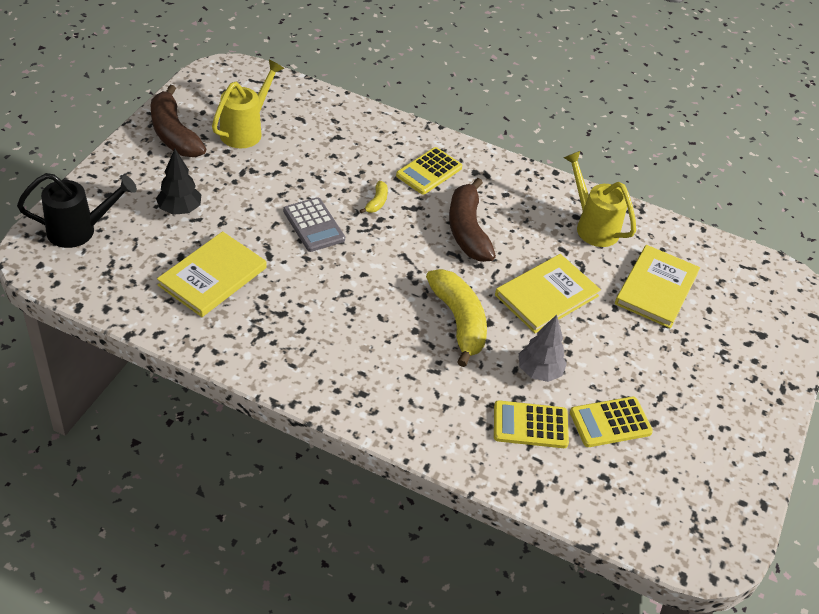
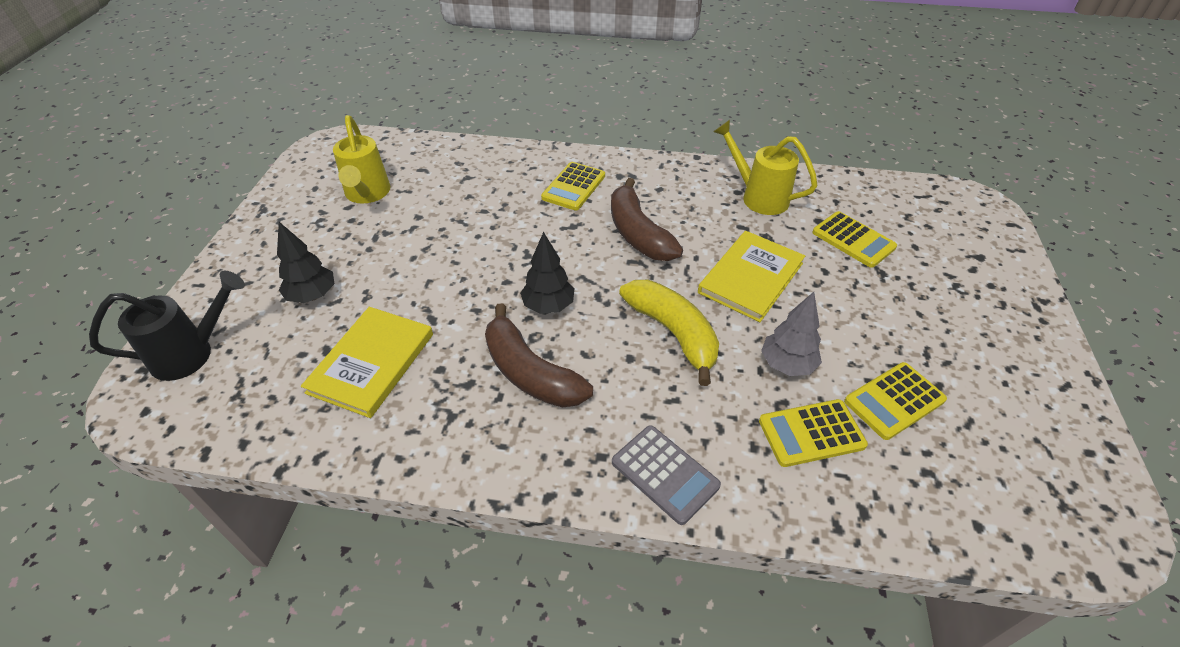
camera: 10 degrees left, 0 degrees up
(173, 134) = (287, 217): brown banana -> brown banana (530, 372)
(246, 130) = (367, 194): yellow watering can -> yellow watering can turned 150 degrees clockwise
(314, 225) = (472, 272): grey calculator -> grey calculator (665, 474)
(366, 271) = (548, 306): none -> black tree
(376, 202) = (532, 230): yellow banana -> none
(656, 288) = (853, 240): yellow book -> yellow calculator

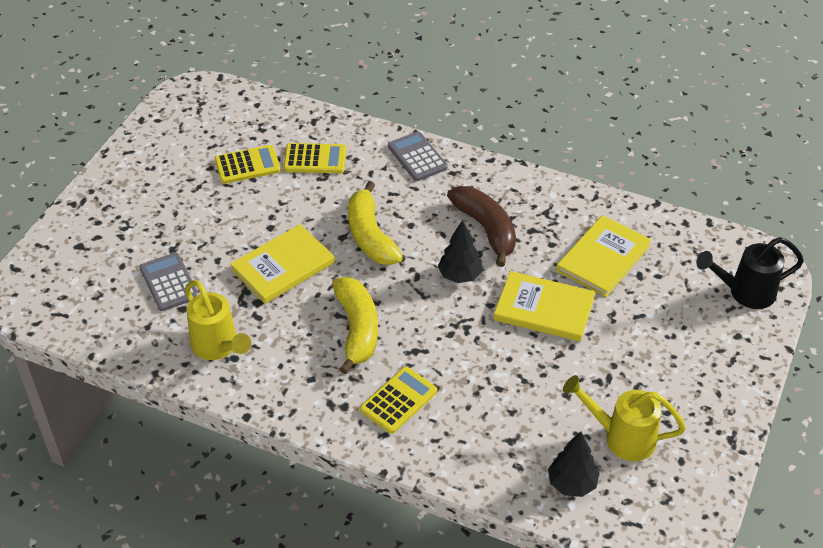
camera: 165 degrees left, 0 degrees up
(312, 296) = (658, 325): black tree -> black tree (572, 484)
(367, 194) = (621, 437): yellow watering can -> yellow watering can turned 75 degrees counterclockwise
(445, 288) = (544, 309): none -> yellow book
(638, 233) = (357, 329): brown banana -> yellow banana
(787, 364) = (301, 199): grey tree -> none
(853, 240) = (169, 282): yellow calculator -> grey calculator

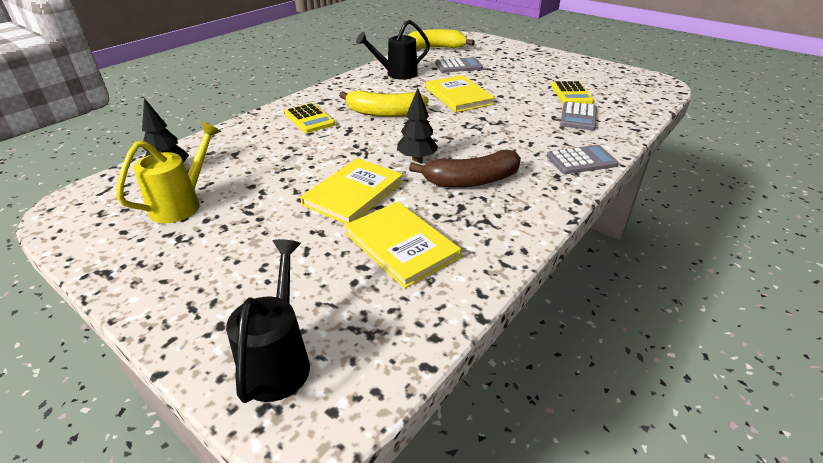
camera: 105 degrees right, 10 degrees down
(218, 347) = (396, 74): yellow watering can -> black watering can
(315, 159) = (578, 117): yellow calculator -> grey calculator
(370, 235) = (480, 128): yellow banana -> yellow banana (436, 48)

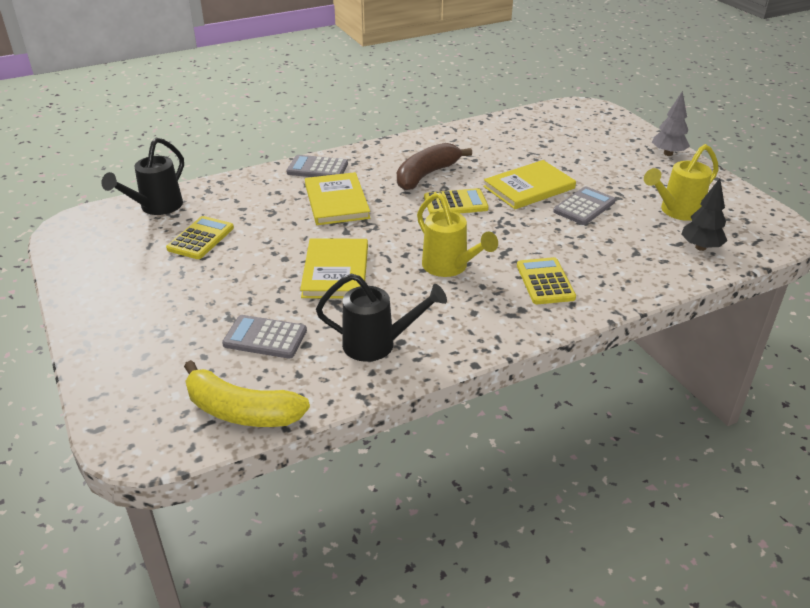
camera: 155 degrees left, 0 degrees up
(163, 306) = (668, 153): none -> grey tree
(279, 360) = (600, 123): black watering can -> black watering can (156, 207)
(384, 113) = (450, 267): yellow banana -> yellow watering can
(401, 245) = (512, 149): yellow book -> yellow book (337, 201)
(417, 159) = (455, 203): black tree -> yellow calculator
(471, 181) = (426, 175): brown banana -> brown banana turned 60 degrees counterclockwise
(578, 117) = (248, 207): grey calculator -> grey calculator (584, 207)

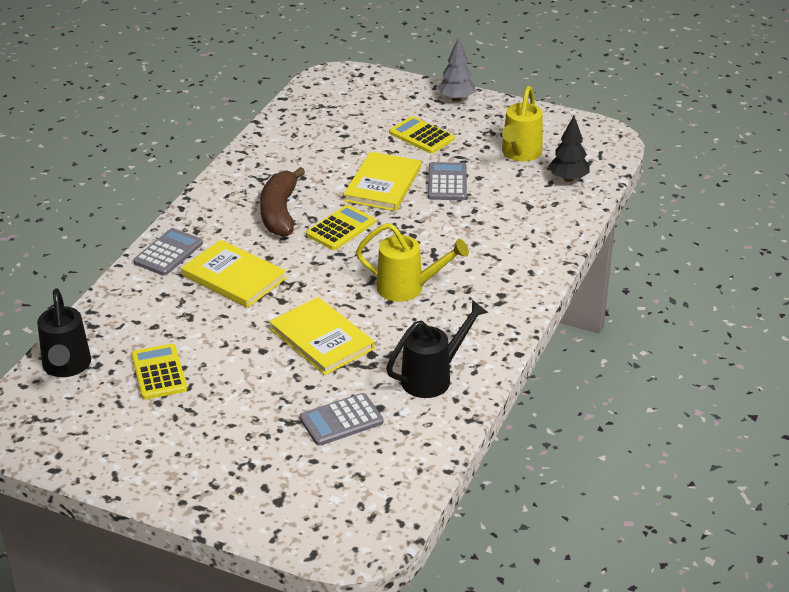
camera: 40 degrees left, 0 degrees up
(241, 411) = (400, 479): yellow banana -> none
(317, 168) = (168, 253): grey calculator -> grey calculator turned 150 degrees clockwise
(545, 282) = (492, 264): yellow calculator -> yellow calculator (421, 136)

